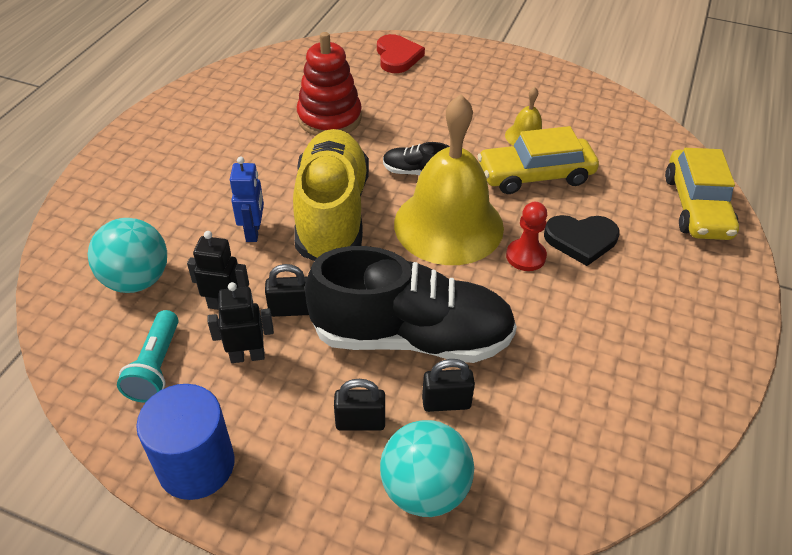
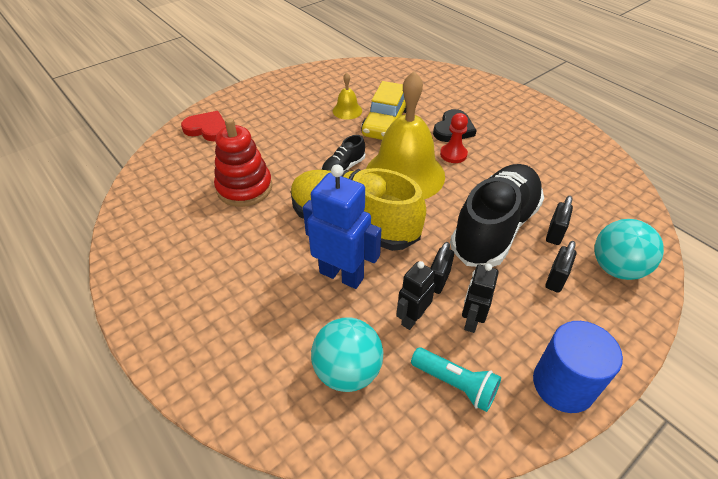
camera: 60 degrees left, 0 degrees up
(253, 232) = (342, 275): blue robot -> blue robot, size x1.71
(696, 206) = (453, 81): yellow car -> none

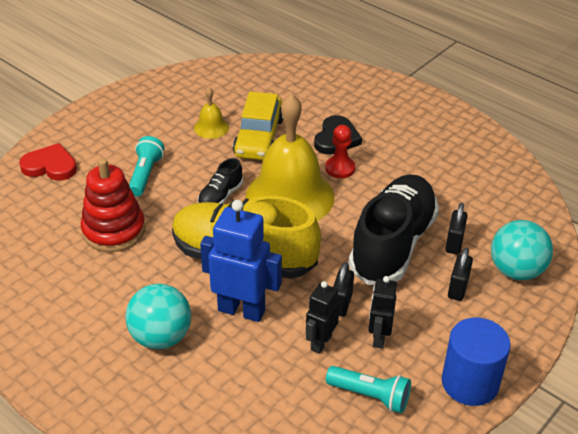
camera: 10 degrees left, 5 degrees down
(283, 143) = (145, 174): none -> turquoise flashlight
(347, 371) = (265, 398): turquoise ball -> turquoise ball (161, 337)

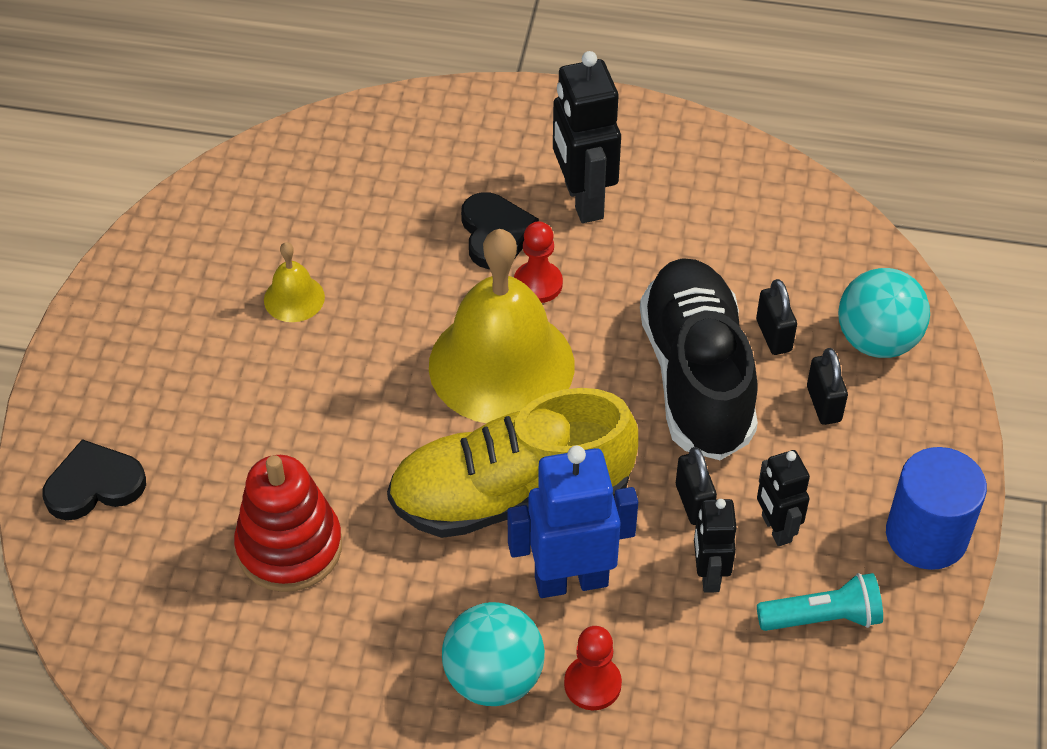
camera: 30 degrees left, 10 degrees up
(50, 166) = (94, 485): red heart -> black heart
(145, 174) = (259, 428): turquoise flashlight -> none
(210, 365) = (592, 684): none -> red pawn
(220, 196) = (402, 413): black shoe -> none
(259, 137) = (380, 283): yellow car -> none
(395, 141) = (582, 200): none -> black robot

